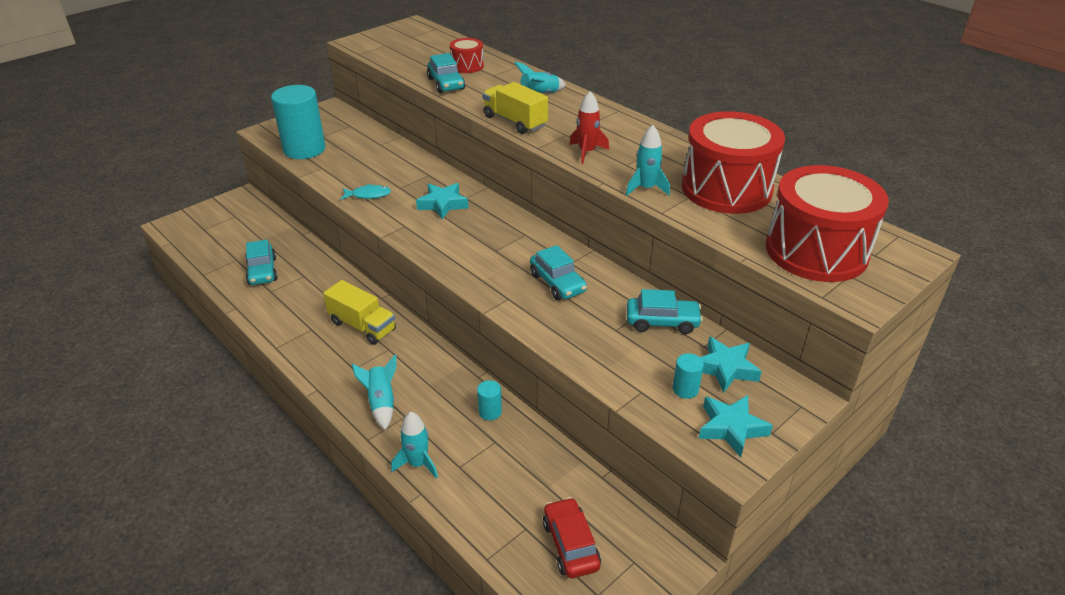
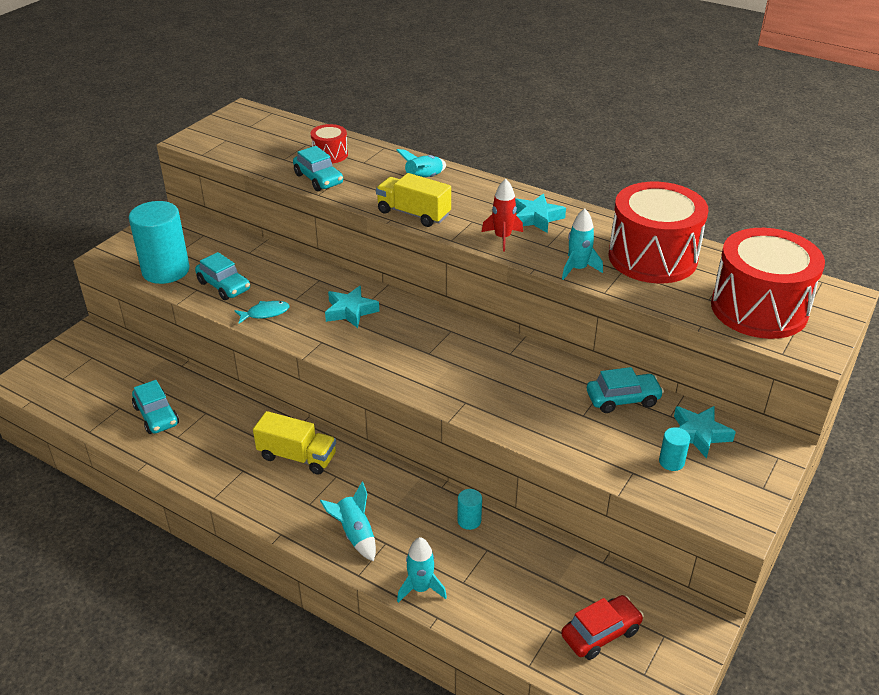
camera: 15 degrees left, 0 degrees up
(557, 283) = (506, 377): turquoise car -> turquoise car (224, 286)
(570, 545) = (601, 633): red car -> red car turned 90 degrees clockwise
(731, 428) = (726, 491): turquoise star -> turquoise star (536, 218)

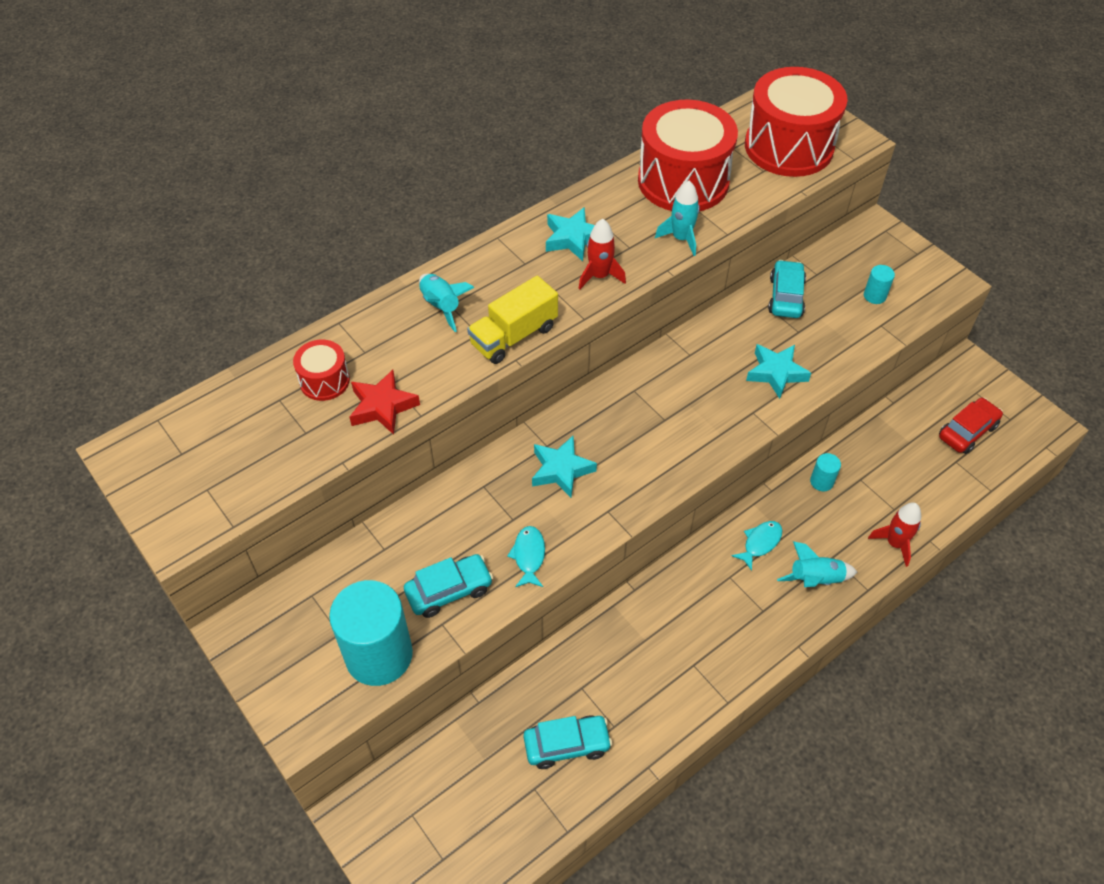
camera: 70 degrees left, 15 degrees up
(297, 456) = (688, 606): yellow truck -> none
(318, 179) = (382, 406): turquoise car -> red star
(379, 489) = (760, 543): none -> turquoise fish
(421, 588) = (895, 543): turquoise rocket -> red rocket
(601, 633) = (967, 431): red car -> red car turned 60 degrees clockwise
(699, 434) = (846, 265): turquoise star -> turquoise star (776, 373)

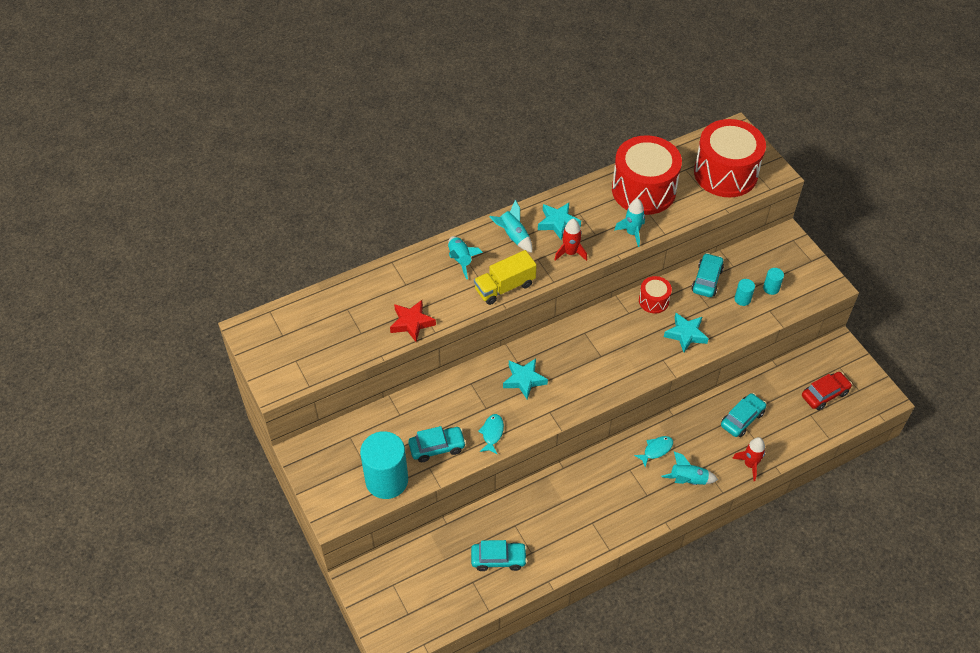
camera: 10 degrees right, 0 degrees up
(324, 381) = (377, 300): red drum -> red drum (653, 301)
(512, 264) = (513, 236): none -> turquoise rocket
(821, 481) = (710, 414): turquoise cylinder -> turquoise cylinder (742, 299)
(867, 481) = (742, 419): none -> turquoise car

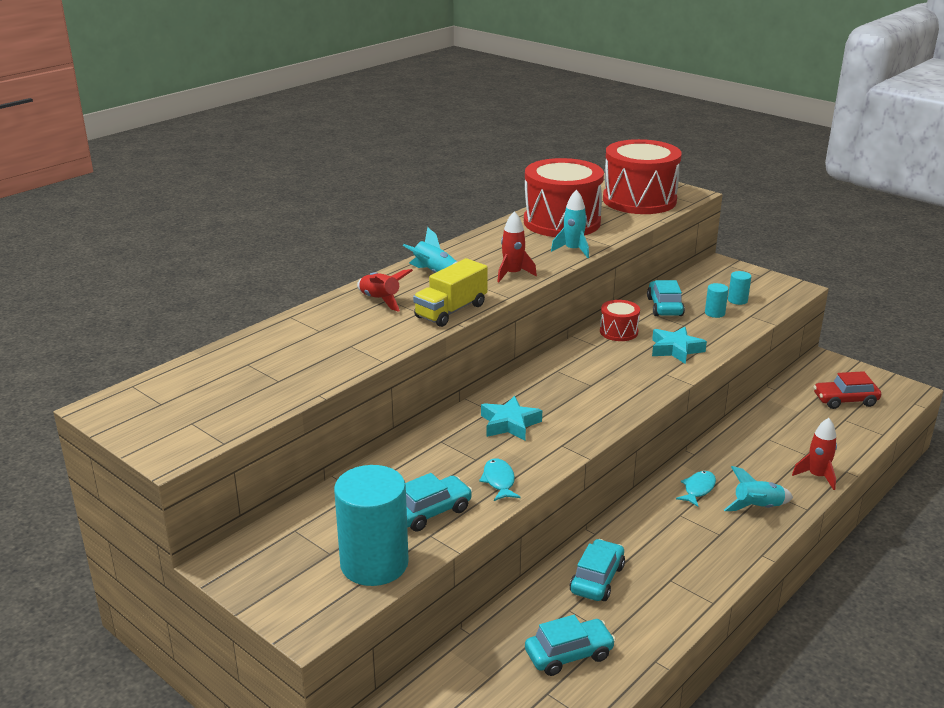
camera: 20 degrees left, 25 degrees down
(412, 323) = (346, 359): red star -> none
(460, 260) = (380, 300): turquoise rocket -> red rocket
(558, 223) = (482, 257): turquoise star -> none
(742, 419) = (775, 439): turquoise car -> turquoise car (597, 579)
(824, 394) = (845, 400): red car -> red car turned 135 degrees counterclockwise

